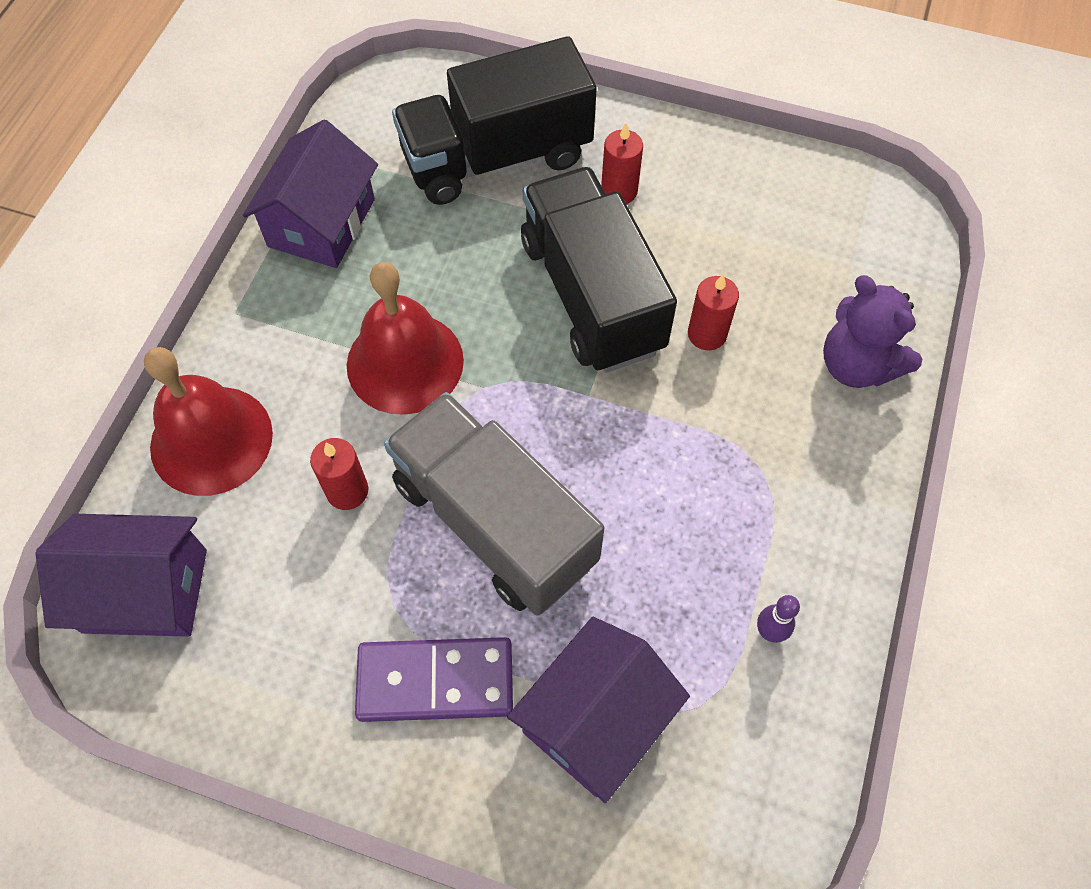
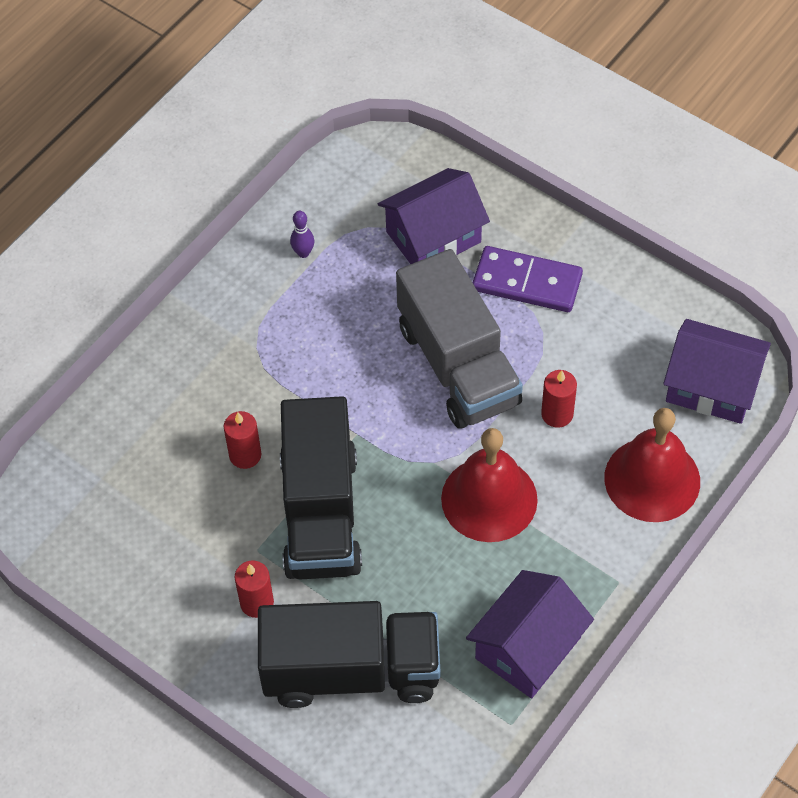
camera: 160 degrees left, 5 degrees down
(857, 365) = (145, 400): purple teddy bear -> none

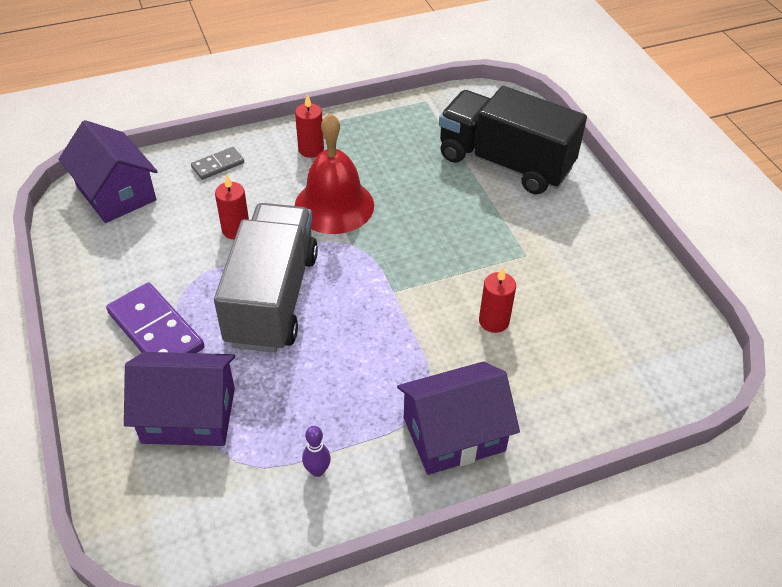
camera: 150 degrees left, 10 degrees down
(257, 603) = (546, 224): red candle -> red candle (311, 149)
(321, 513) = (461, 254): black truck -> none
(528, 647) = (384, 126): purple house -> purple house (454, 434)
(652, 479) = (218, 165): red bell -> grey domino

